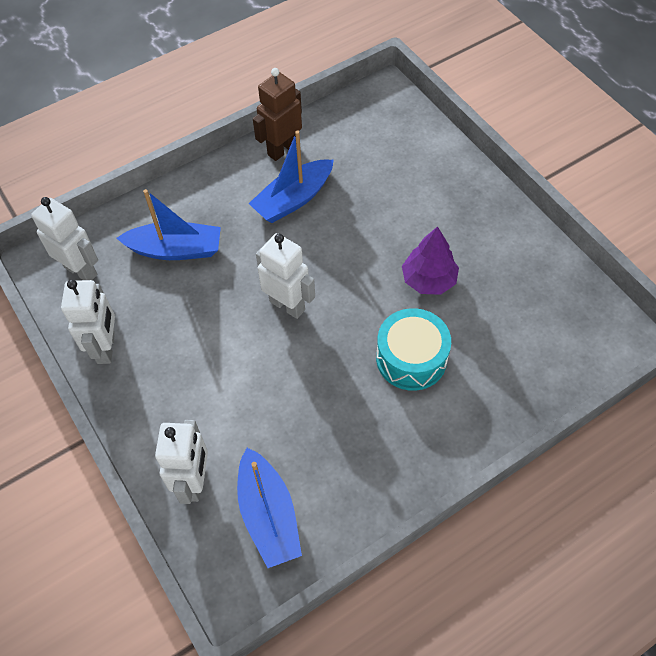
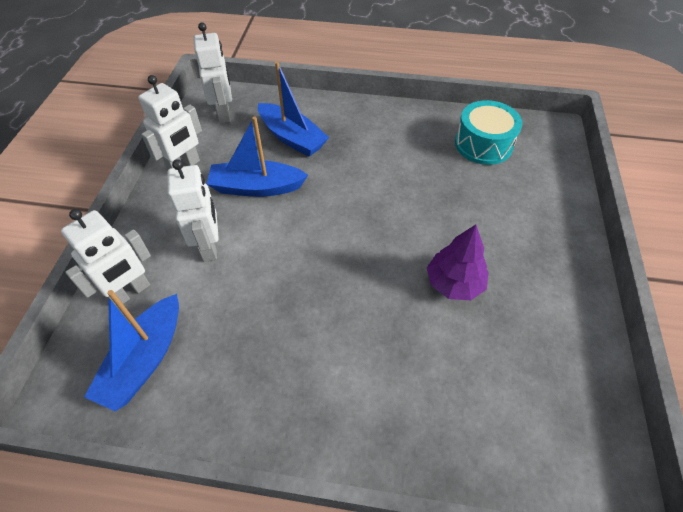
camera: 40 degrees right, 5 degrees down
(282, 149) = (432, 121): brown robot -> none
(287, 305) = (324, 222): white robot -> white robot (210, 246)
(293, 199) = (405, 157): blue boat -> blue boat (256, 187)
(411, 358) = (376, 333): turquoise drum -> turquoise drum (483, 144)

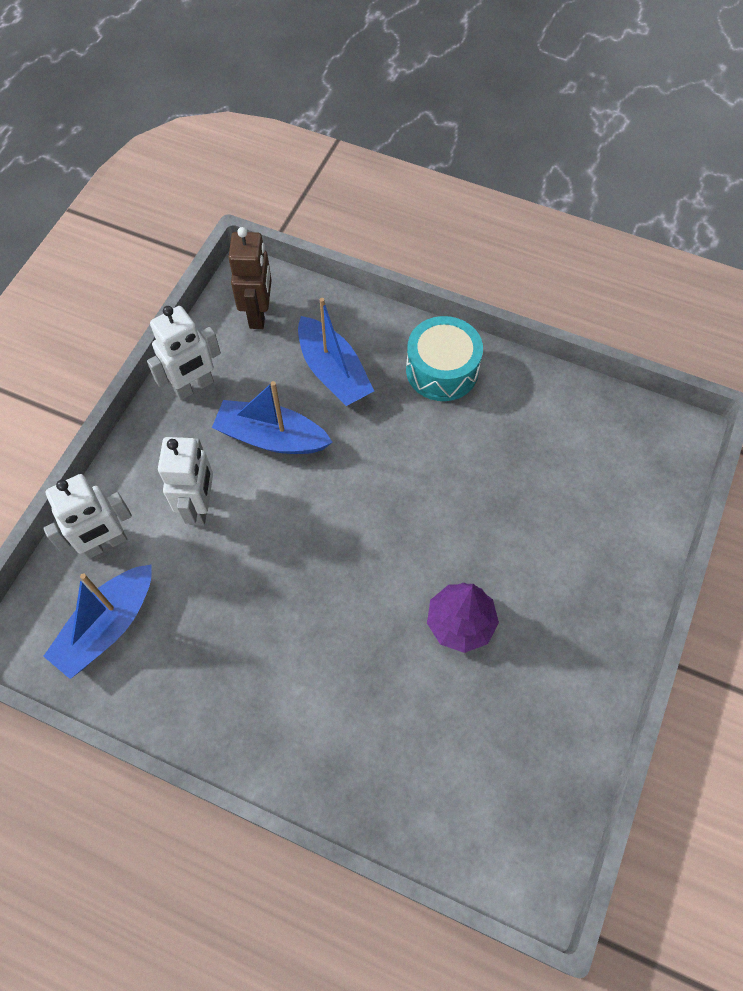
camera: 15 degrees right, 10 degrees up
(224, 113) = (258, 314): white robot -> brown robot
(483, 144) = (574, 438): turquoise drum -> turquoise drum (442, 370)

